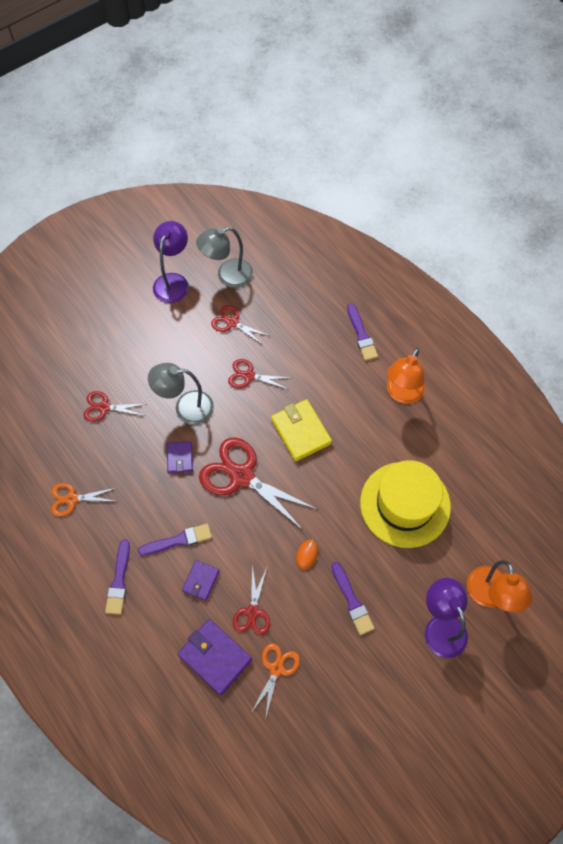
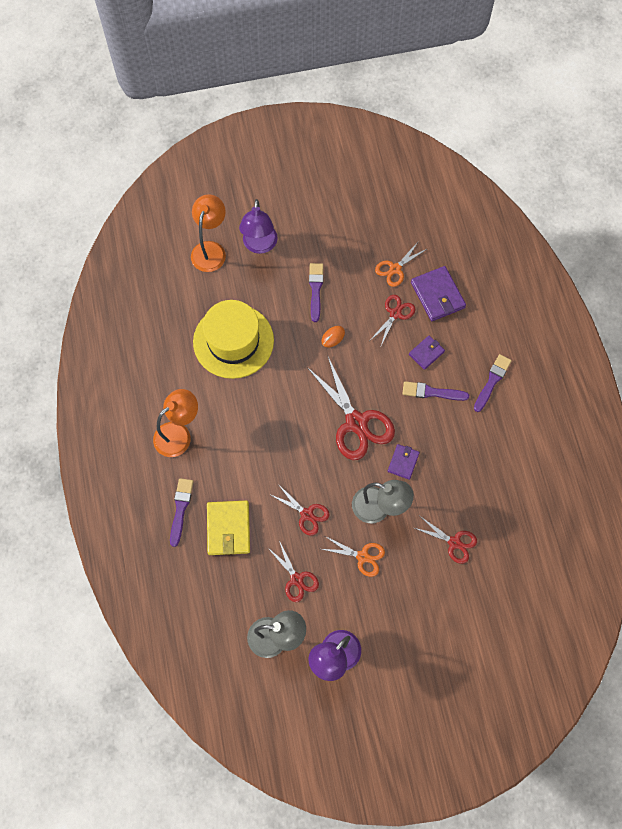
camera: 155 degrees left, 5 degrees up
(71, 499) = (511, 466): orange scissors -> orange scissors (363, 556)
(301, 431) = (286, 439): yellow wallet -> yellow wallet (228, 528)

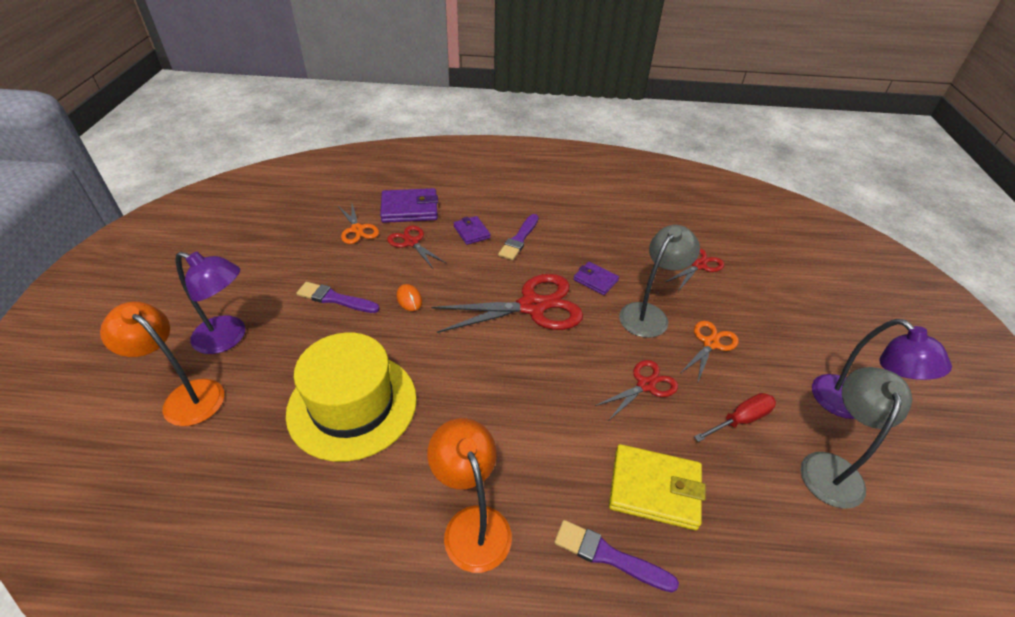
camera: 75 degrees left, 25 degrees down
(297, 579) = (740, 420): red scissors -> red screwdriver
(492, 381) = (524, 198): purple brush -> none

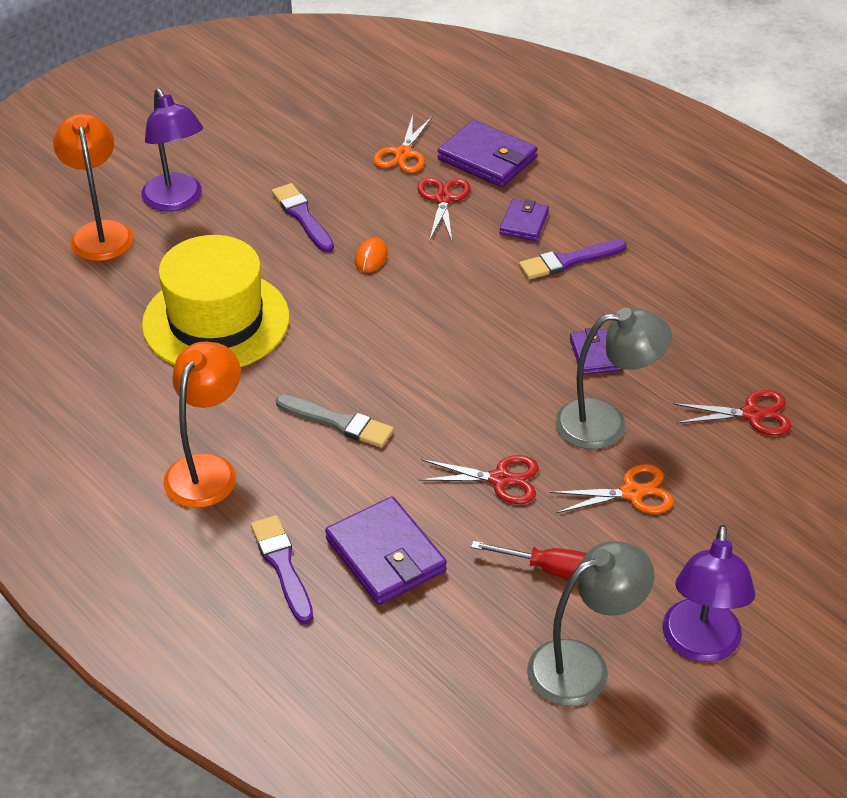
camera: 45 degrees right, 0 degrees up
(516, 418) = (338, 422): none -> grey brush
(533, 306) = (487, 338): red scissors -> none
(654, 489) = (385, 555): yellow wallet -> purple wallet

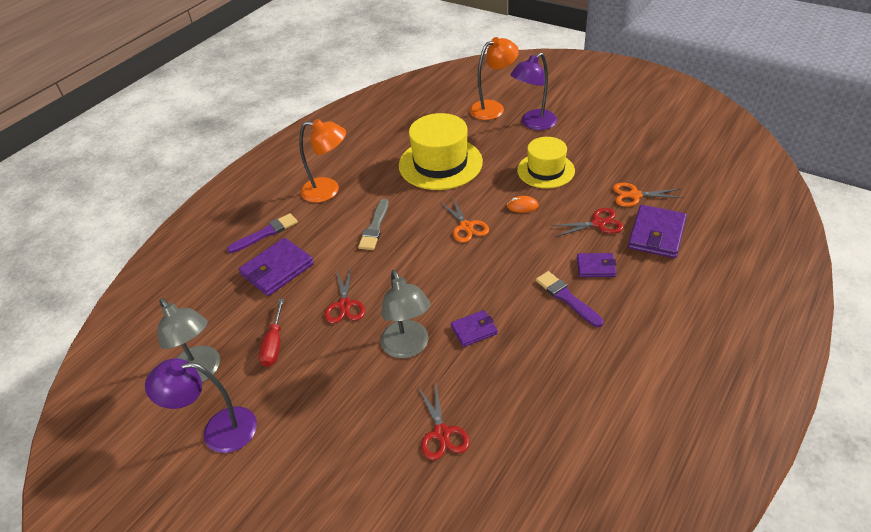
camera: 80 degrees right, 0 degrees up
(302, 216) = (545, 170): purple brush -> yellow hat
(632, 492) = (346, 373): orange scissors -> orange scissors (466, 227)

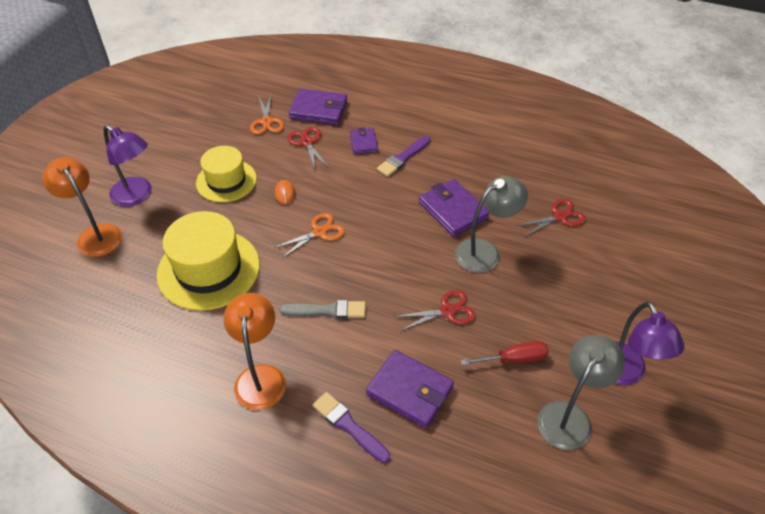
camera: 105 degrees left, 5 degrees up
(474, 330) = (453, 210): purple wallet -> purple wallet, size x1.70

